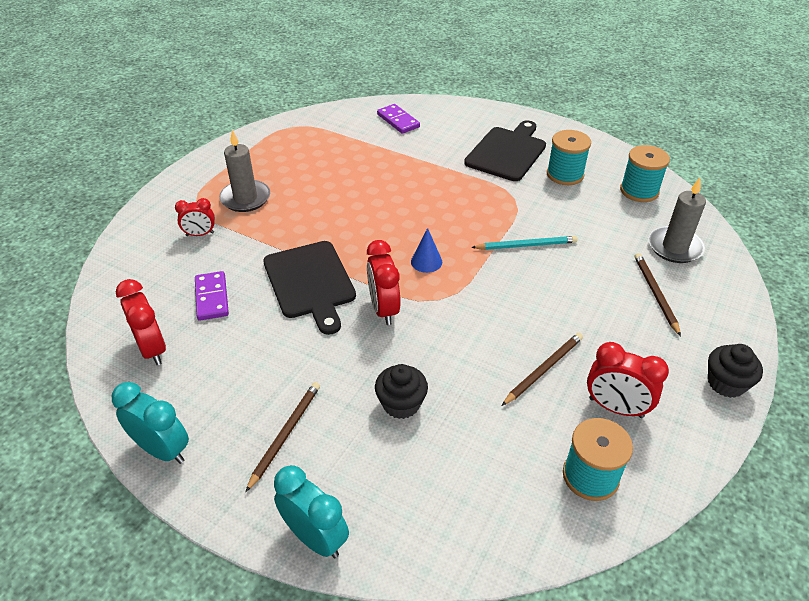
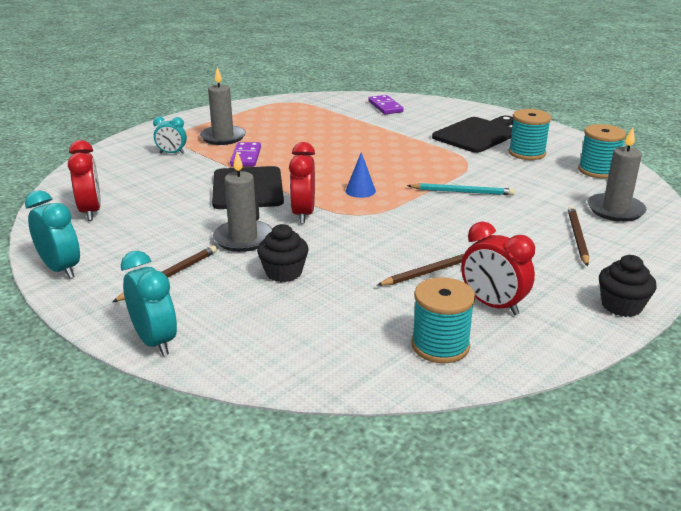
camera: 15 degrees right, 15 degrees down
(200, 234) = (172, 153): red clock -> turquoise clock
(212, 298) = (158, 189): purple domino -> purple domino (246, 157)
(338, 360) = (243, 239): none -> grey candle

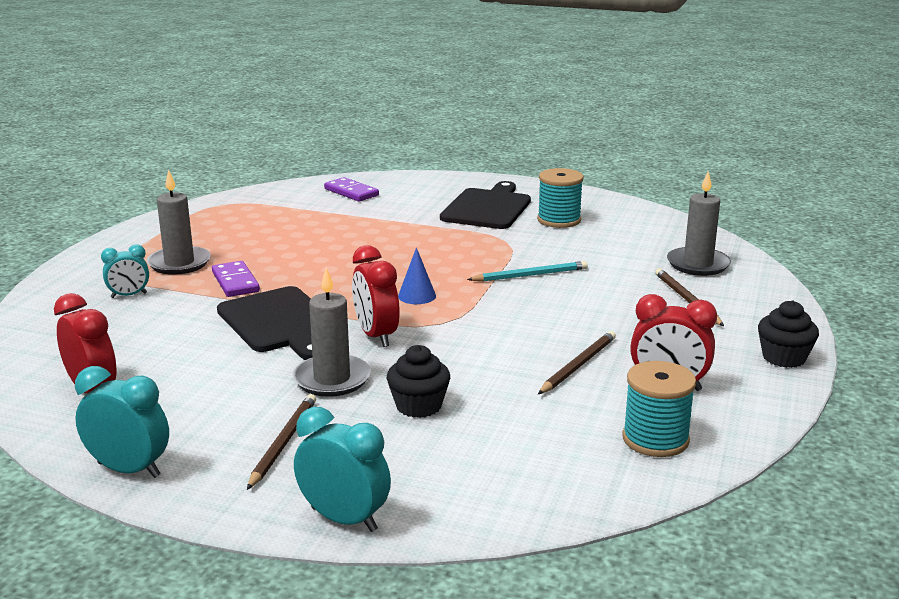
camera: 25 degrees left, 5 degrees down
(597, 171) = (646, 226): turquoise spool -> none

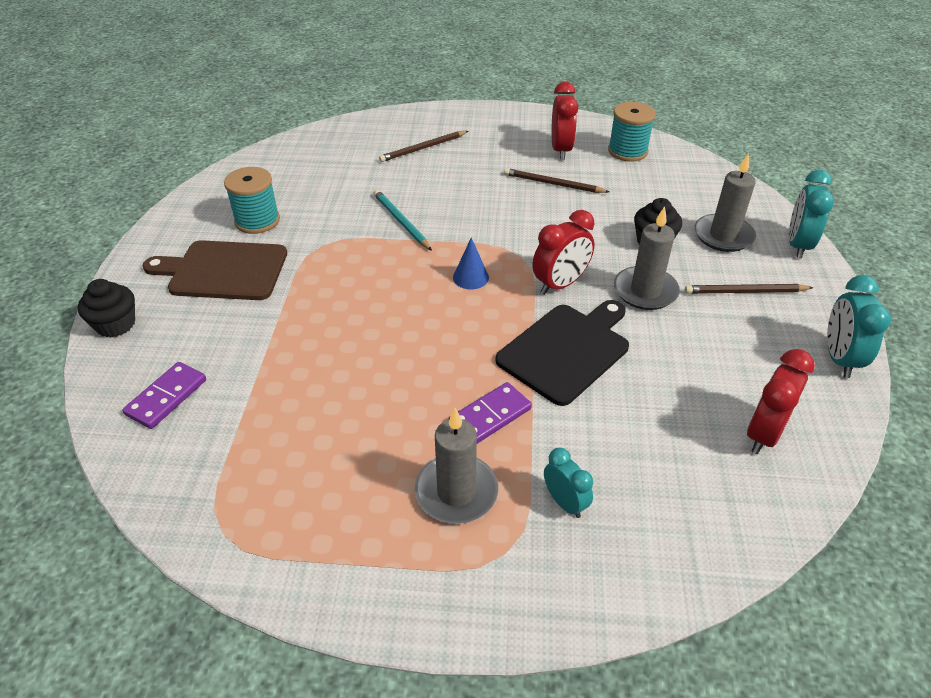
camera: 105 degrees left, 20 degrees up
(487, 208) = (223, 271): black cutting board -> brown cutting board
(698, 264) = (352, 146): grey candle -> grey candle (723, 236)
(784, 358) = (498, 114): black cupcake -> black cupcake (115, 324)

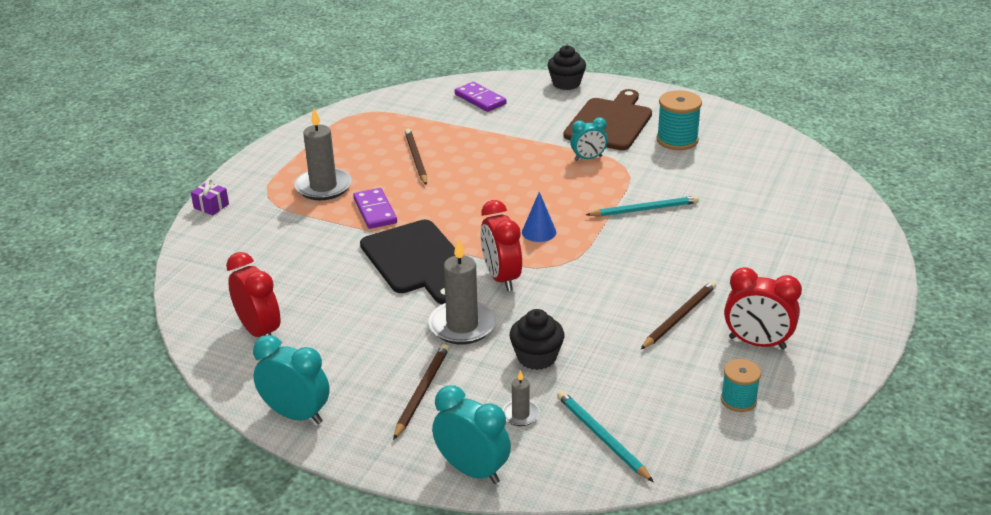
camera: 110 degrees right, 10 degrees down
(423, 148) = (787, 243): brown pencil -> brown pencil (416, 158)
(564, 617) = (211, 206): none -> purple gift
(565, 502) = (281, 224): turquoise clock -> turquoise clock (588, 158)
(627, 151) = (738, 400): turquoise spool -> turquoise spool, size x0.63
(712, 197) = (601, 437): none -> turquoise pencil
(723, 236) = (520, 415): grey candle -> grey candle, size x0.51

